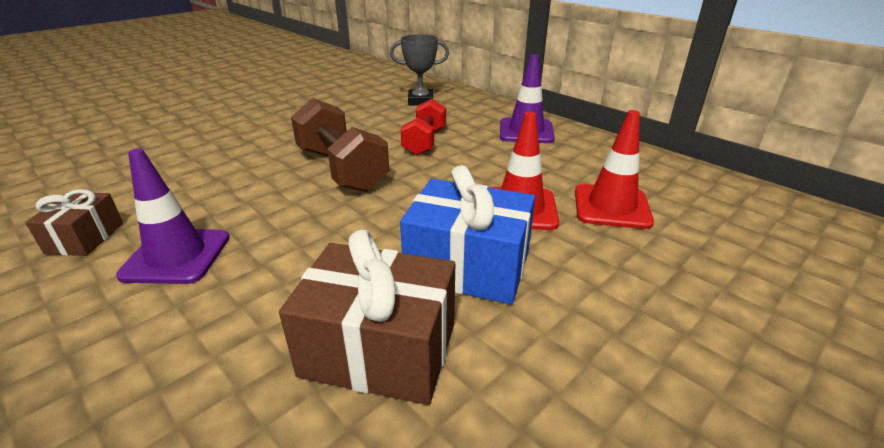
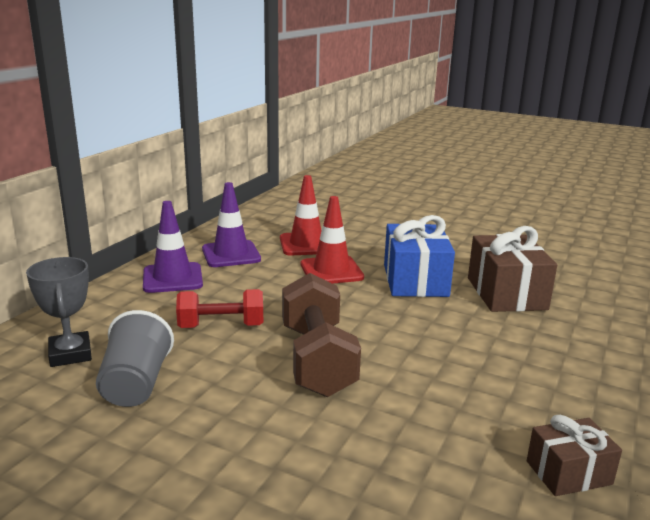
camera: 110 degrees left, 10 degrees down
(176, 256) = (525, 396): purple traffic cone -> purple traffic cone (231, 254)
(342, 169) = (317, 360): brown dumbbell -> brown dumbbell turned 45 degrees counterclockwise
(369, 114) = (136, 384): none -> grey cup

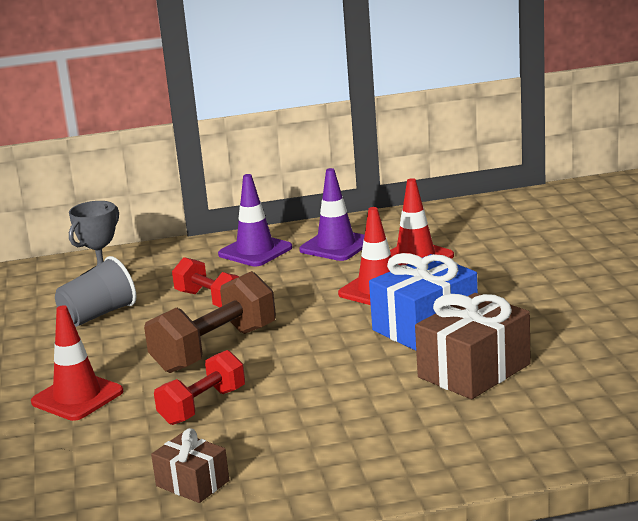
camera: 55 degrees right, 0 degrees up
(295, 468) = (77, 397): none -> red traffic cone
(419, 407) = (203, 406): none -> red dumbbell

